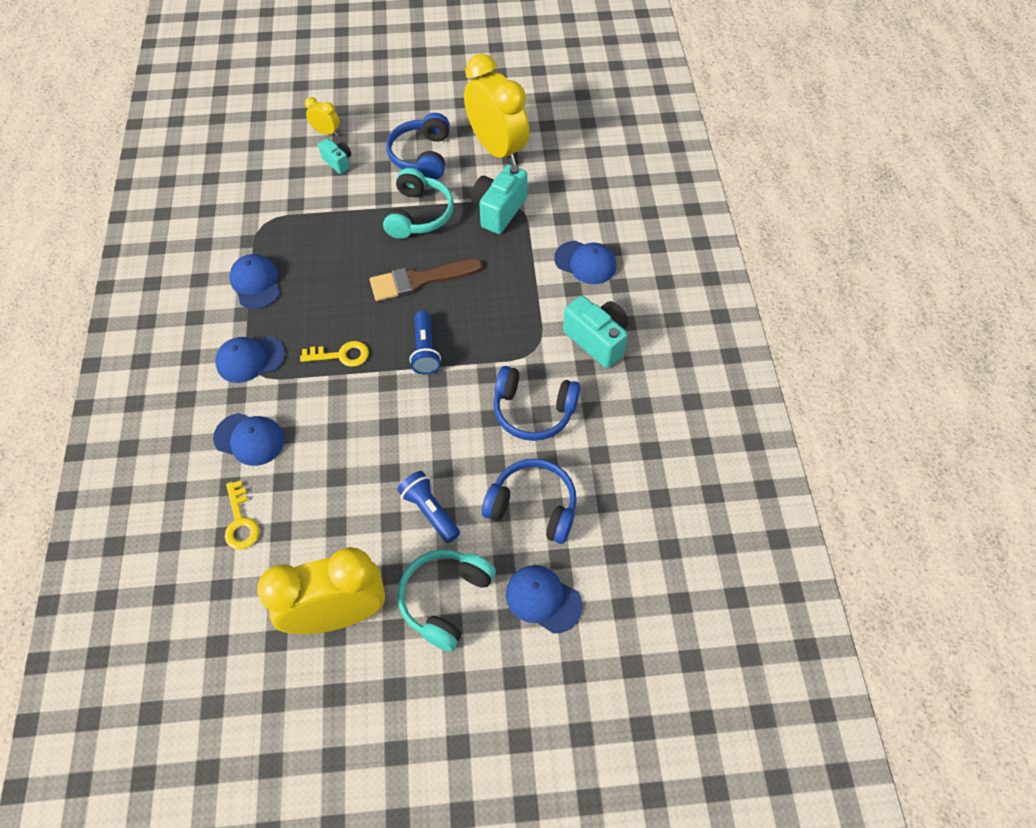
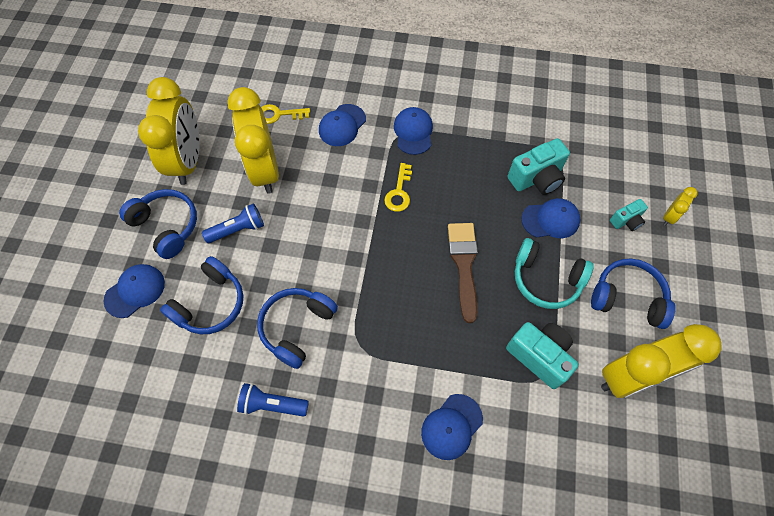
camera: 105 degrees right, 5 degrees up
(255, 283) = (489, 142): blue cap -> blue cap (550, 220)
(336, 509) = (265, 170): none -> yellow clock
(425, 350) = (386, 254): blue flashlight -> blue flashlight (272, 404)
(445, 599) = (167, 226): turquoise headphones -> blue headphones
(597, 340) = (353, 408): turquoise camera -> turquoise camera (536, 179)

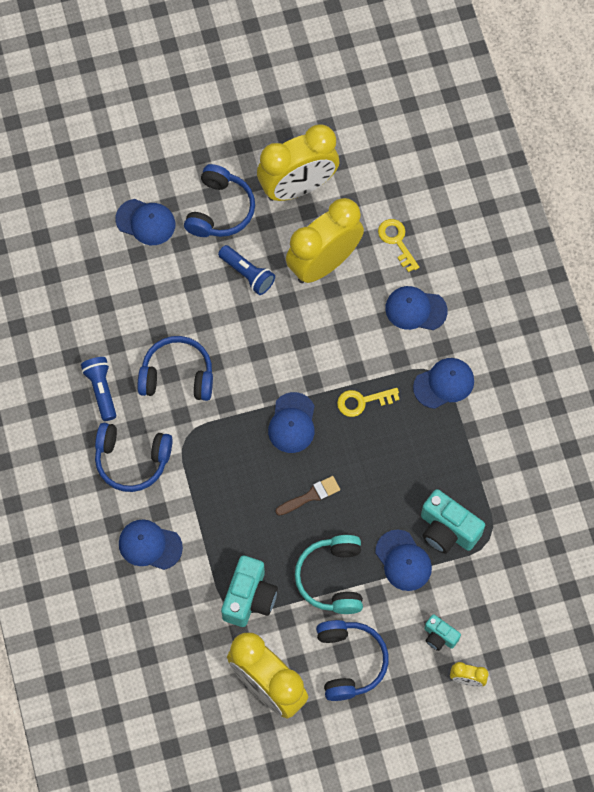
camera: 65 degrees right, 5 degrees up
(210, 304) = (164, 291): blue headphones -> blue headphones (132, 460)
(391, 252) = (292, 423): none -> blue cap
(464, 265) = (310, 496): brown brush -> brown brush, size x0.61

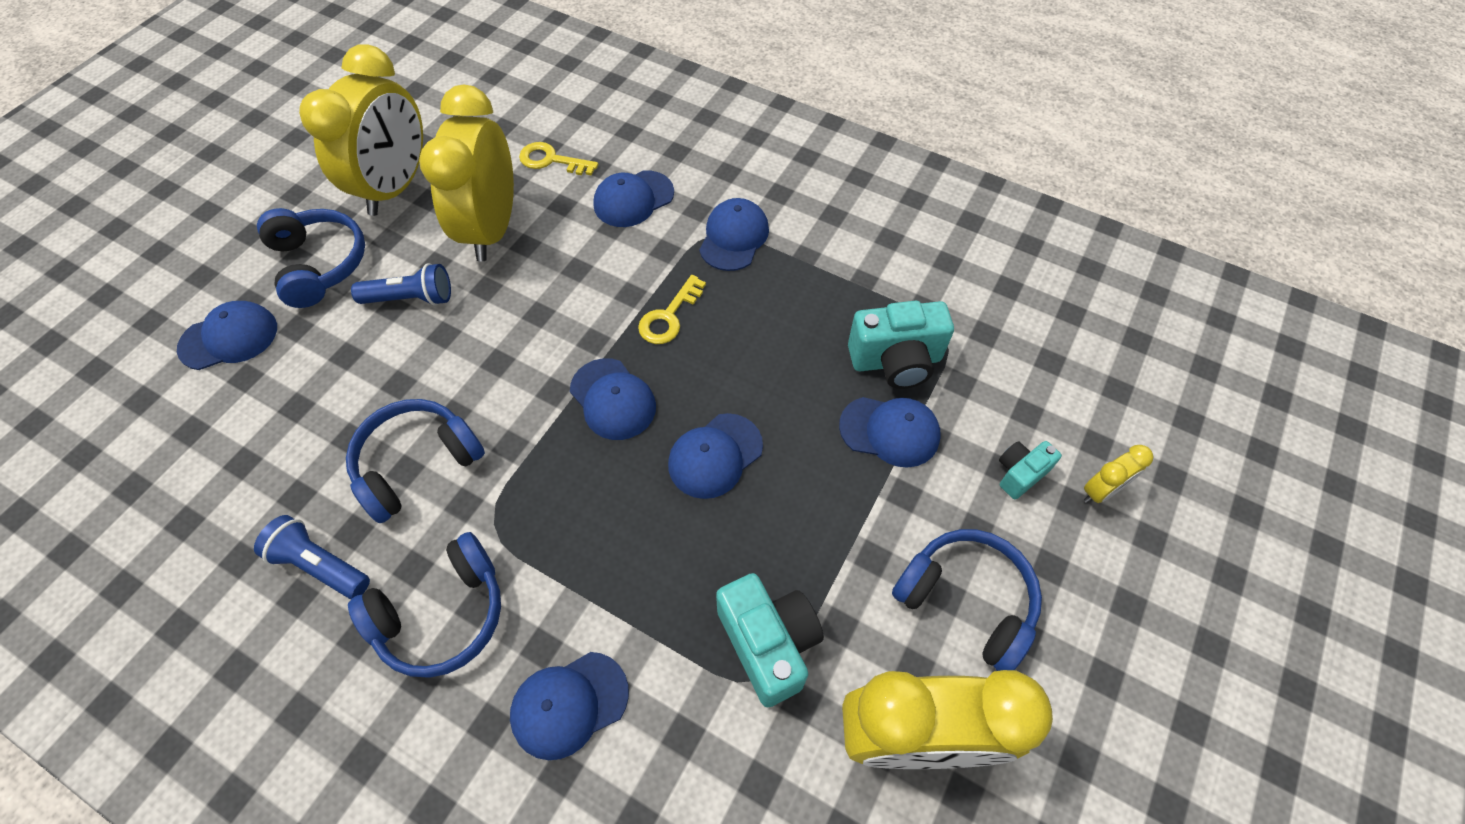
camera: 45 degrees left, 10 degrees down
(310, 496) = (715, 456): brown brush -> blue cap
(332, 578) = (838, 523): turquoise headphones -> none
(439, 636) = (1020, 474): turquoise camera -> turquoise camera turned 150 degrees clockwise

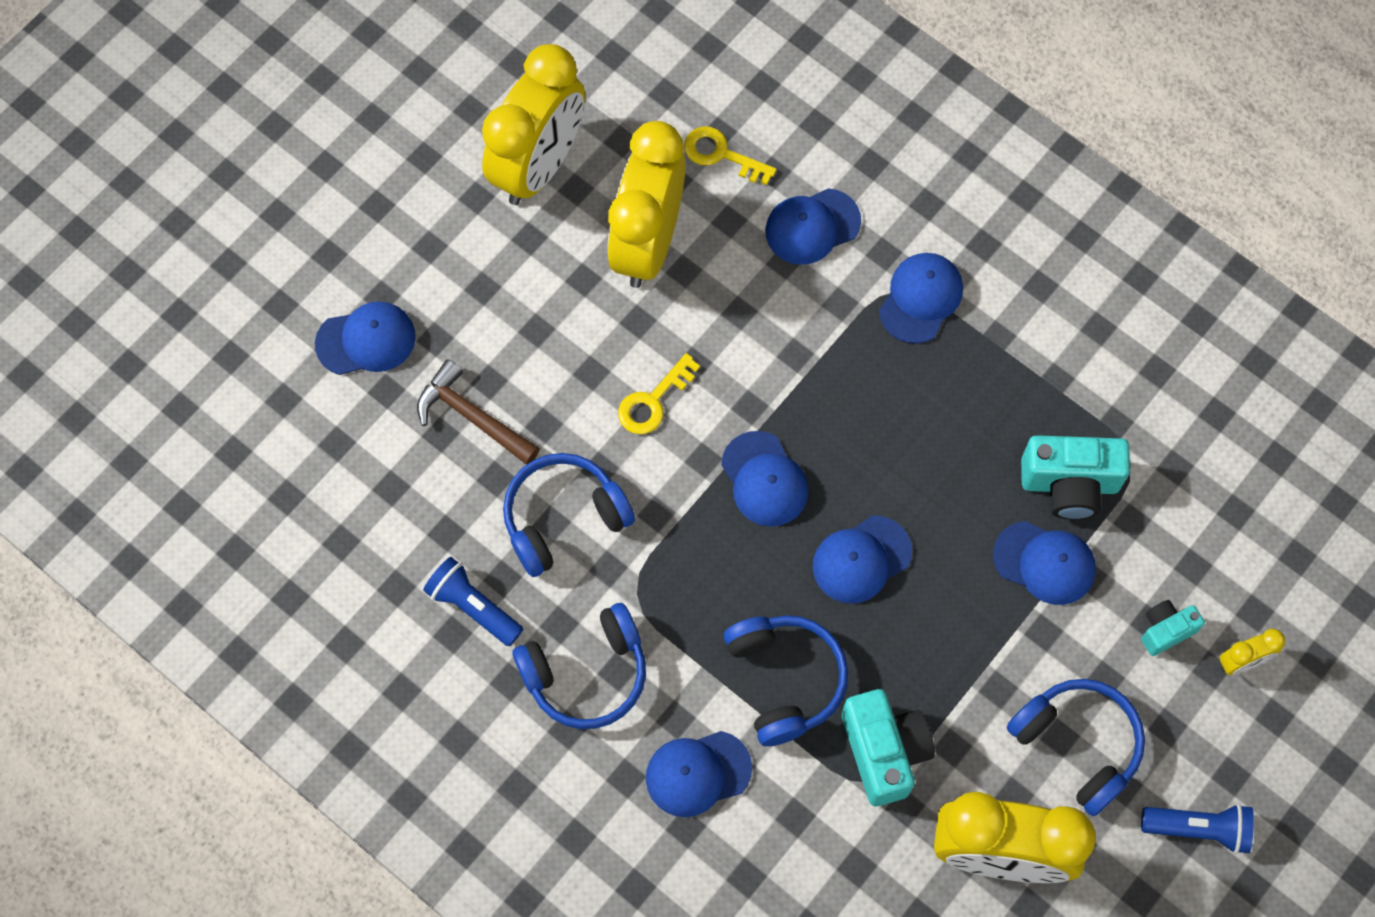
camera: 10 degrees right, 10 degrees up
(320, 264) = (456, 260): blue headphones -> blue headphones (785, 680)
(328, 387) = (472, 417): none -> brown hammer
(411, 298) = (556, 322): blue flashlight -> blue flashlight (1198, 829)
(669, 316) = (834, 390): yellow key -> yellow key (653, 401)

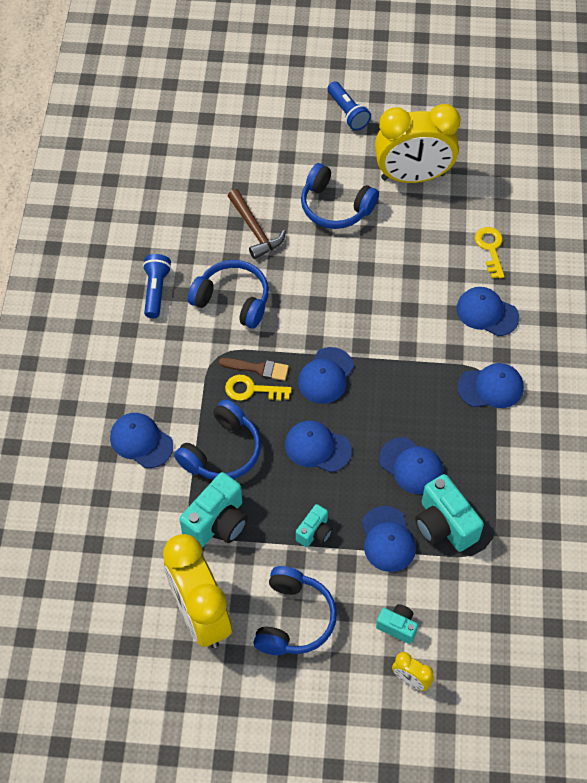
camera: 55 degrees right, 10 degrees down
(366, 340) = (259, 164): blue cap -> blue cap (411, 466)
(472, 417) = (255, 230): brown hammer -> brown hammer turned 150 degrees clockwise
(586, 674) = (157, 360): blue headphones -> blue headphones (335, 207)
(647, 243) = (412, 246): yellow clock -> none
(653, 401) = (328, 301): yellow key -> yellow key (252, 390)
(693, 556) = (257, 368): none -> brown brush
(977, 642) = (314, 532): none -> turquoise camera
(1198, 829) = (291, 714): blue flashlight -> blue flashlight (347, 113)

